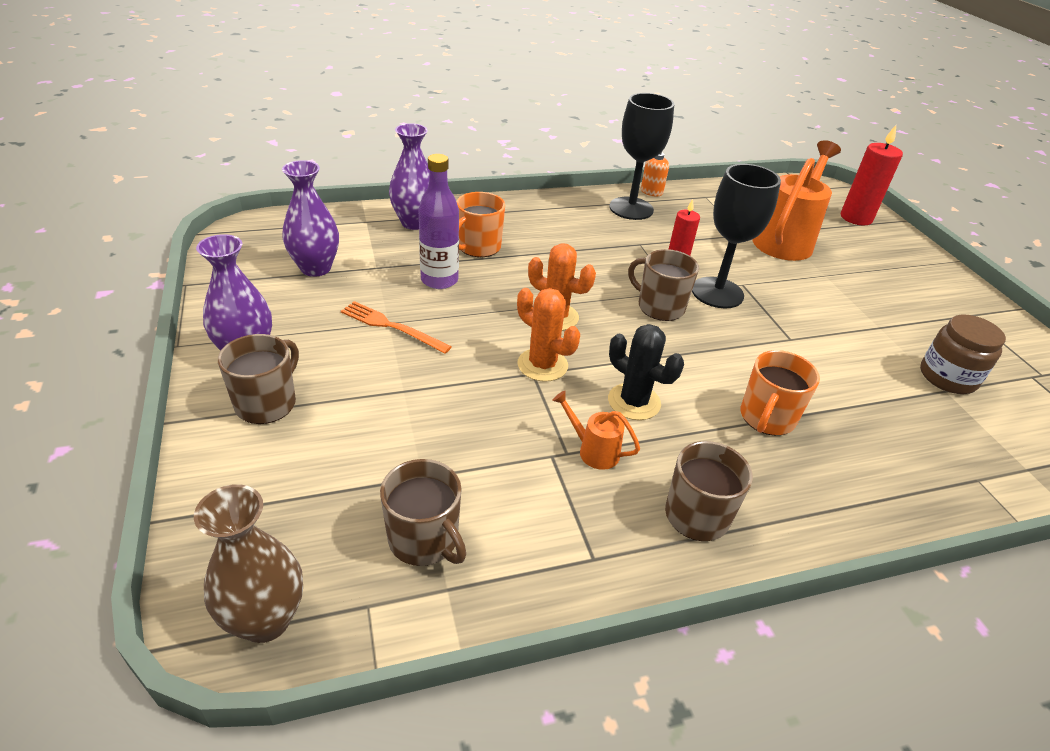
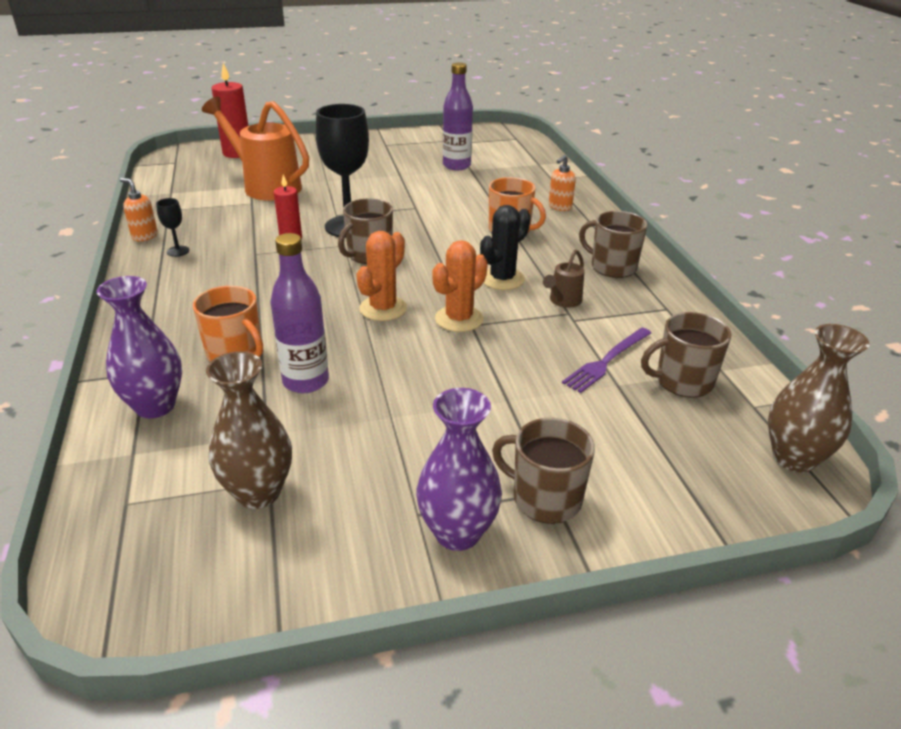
camera: 85 degrees left, 5 degrees down
(315, 268) = (258, 492): purple vase -> brown vase
(391, 327) = (399, 414): orange fork -> none
(424, 539) = (682, 381): brown mug -> brown mug turned 150 degrees counterclockwise
(467, 474) = (607, 361): none -> purple fork
(593, 450) = (563, 301): orange watering can -> brown watering can
(631, 208) = (178, 251): black goblet -> black goblet, size x0.43
(869, 477) = (559, 207): none -> orange soap dispenser
(947, 377) = (456, 166): brown jar -> purple bottle

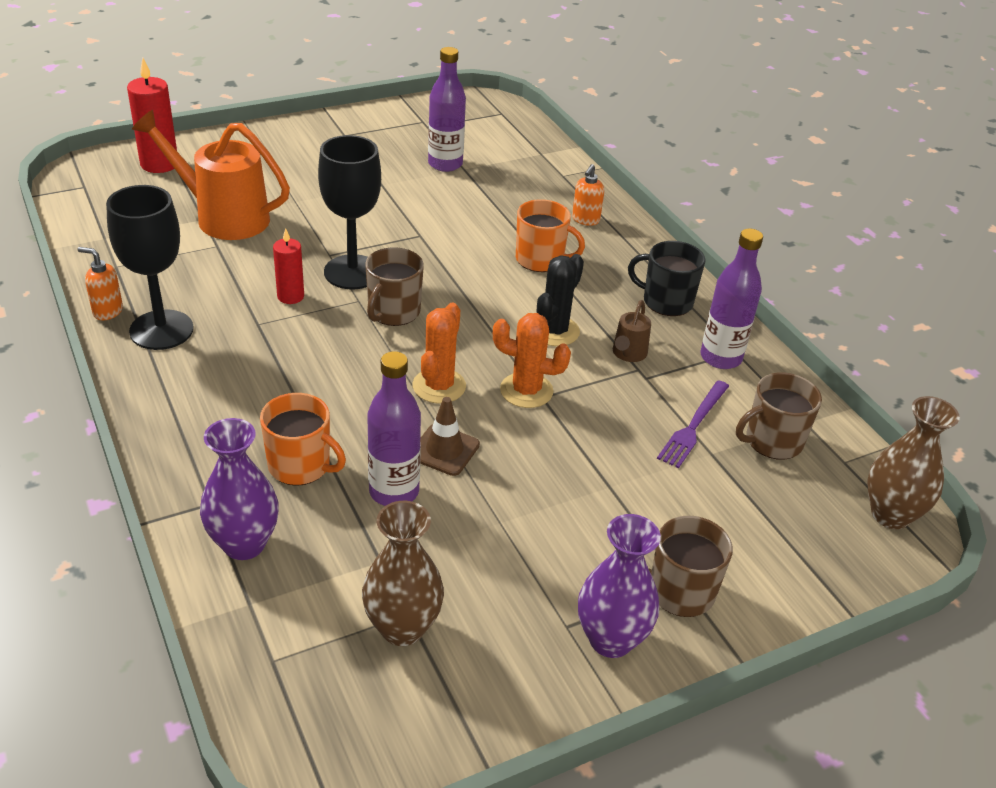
camera: 15 degrees left, 5 degrees up
(178, 251) = (161, 330): black goblet -> black goblet, size x2.34
(366, 355) = (444, 450): none -> brown traffic cone
(459, 319) = (526, 390): orange cactus -> orange cactus turned 75 degrees clockwise
(612, 267) = (666, 301): brown mug -> black mug
(650, 311) = (720, 358): none -> purple bottle

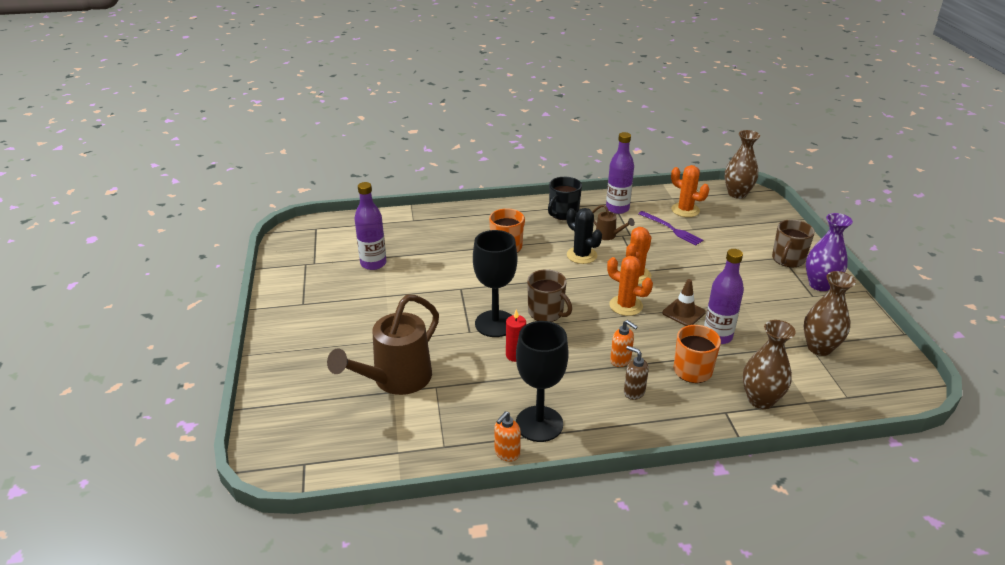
camera: 70 degrees left, 5 degrees down
(159, 164) = (290, 412): red candle -> none
(223, 217) = (395, 380): orange watering can -> brown watering can
(237, 407) = (634, 392): none -> brown soap dispenser
(244, 544) = (760, 400): purple vase -> brown vase
(585, 220) = (469, 222): orange soap dispenser -> orange soap dispenser (620, 360)
(772, 441) = (685, 210): brown mug -> orange cactus

